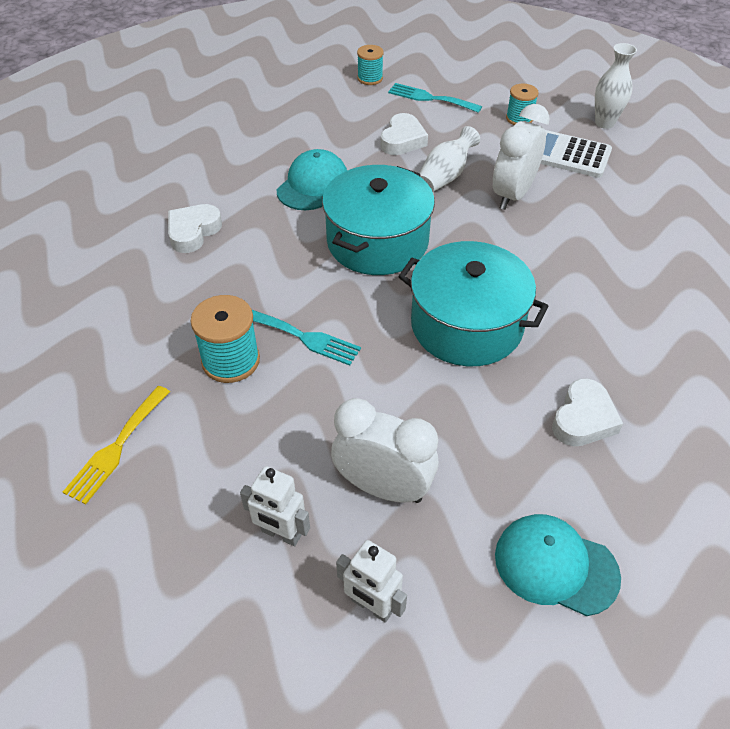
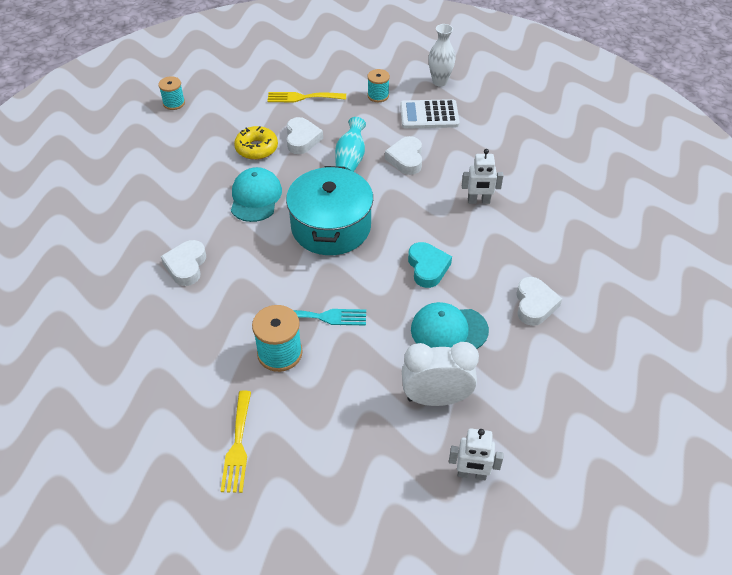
camera: 25 degrees left, 0 degrees up
(281, 534) = (388, 455): white robot -> white robot (478, 201)
(346, 135) = (256, 148): none -> yellow donut
(370, 78) = (245, 93): turquoise spool -> turquoise spool (174, 103)
(430, 98) = (302, 97): turquoise fork -> yellow fork
(445, 176) = (350, 159): white vase -> turquoise vase
(466, 325) = (427, 267): turquoise pot -> turquoise heart
(512, 195) = (406, 159): white clock -> white heart
(555, 565) = (565, 403): turquoise cap -> turquoise cap (448, 330)

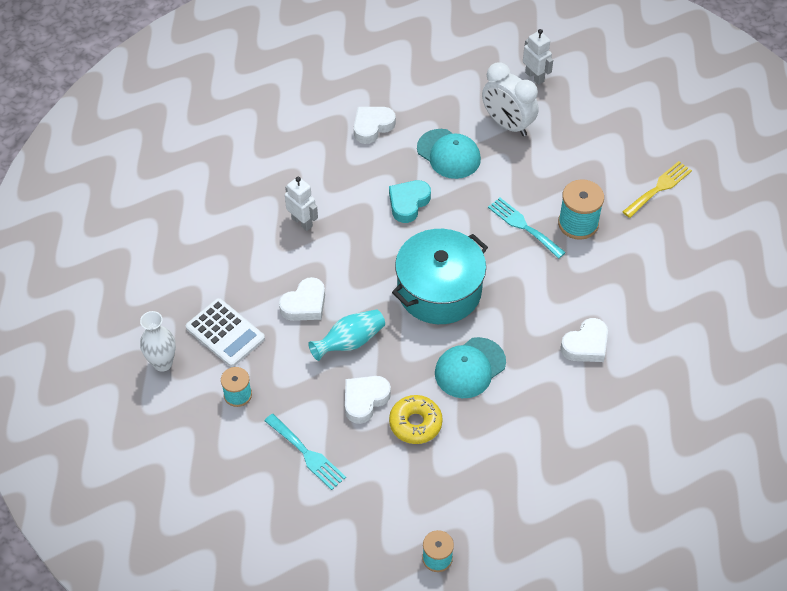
camera: 135 degrees left, 5 degrees up
(302, 97) = (307, 454): yellow fork -> turquoise fork

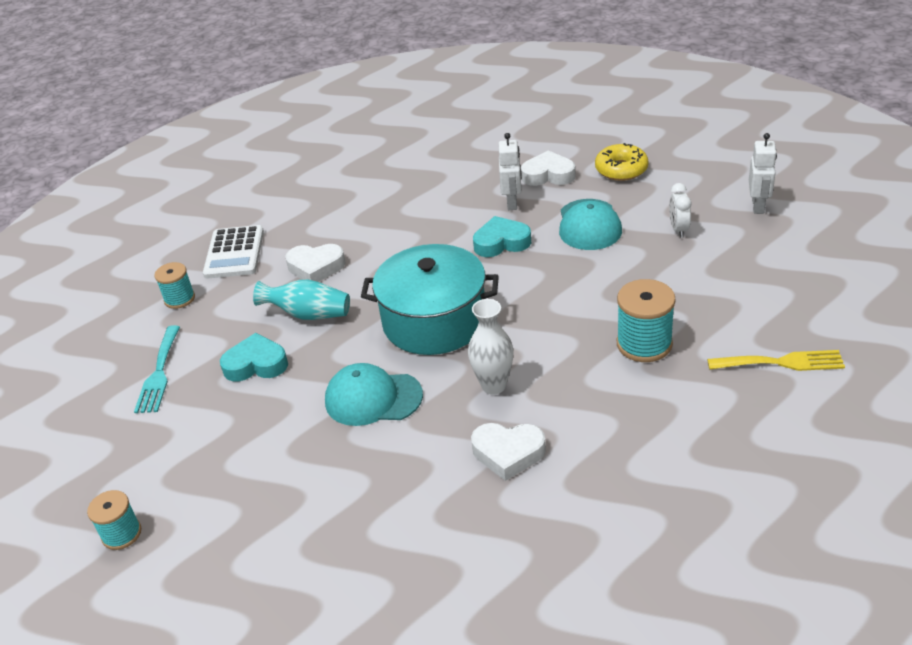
camera: 50 degrees right, 15 degrees down
(163, 363) = (168, 247): white vase -> white vase (493, 385)
(302, 222) = (397, 211): white robot -> white robot (512, 203)
(365, 400) = (256, 364): white heart -> turquoise heart
(415, 423) = (266, 410): yellow donut -> yellow donut (621, 169)
(507, 124) = (678, 229): white clock -> white clock, size x0.52
(523, 226) = (584, 315): turquoise fork -> none

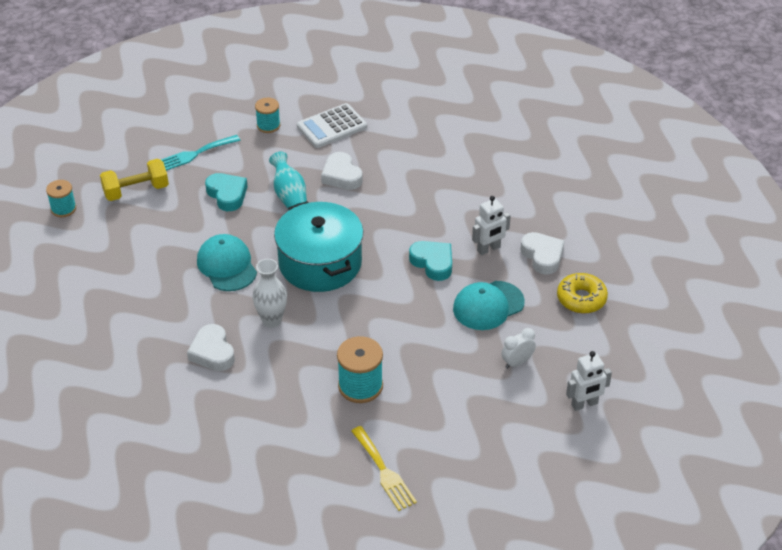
camera: 55 degrees right, 5 degrees up
(165, 446) = (136, 191): none -> yellow dumbbell

